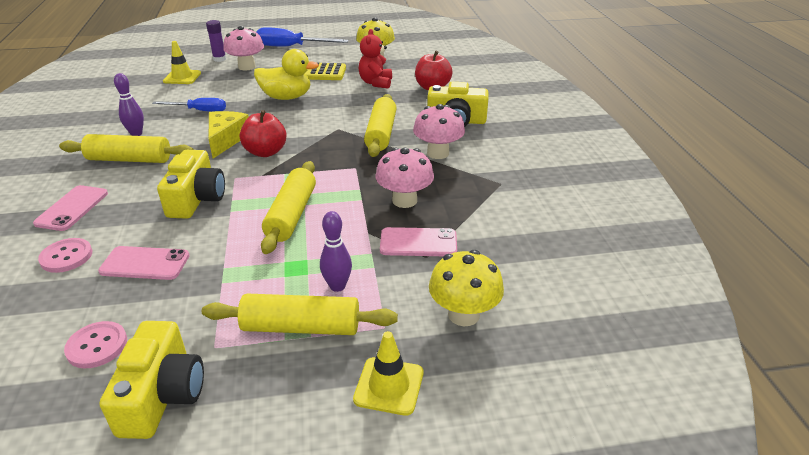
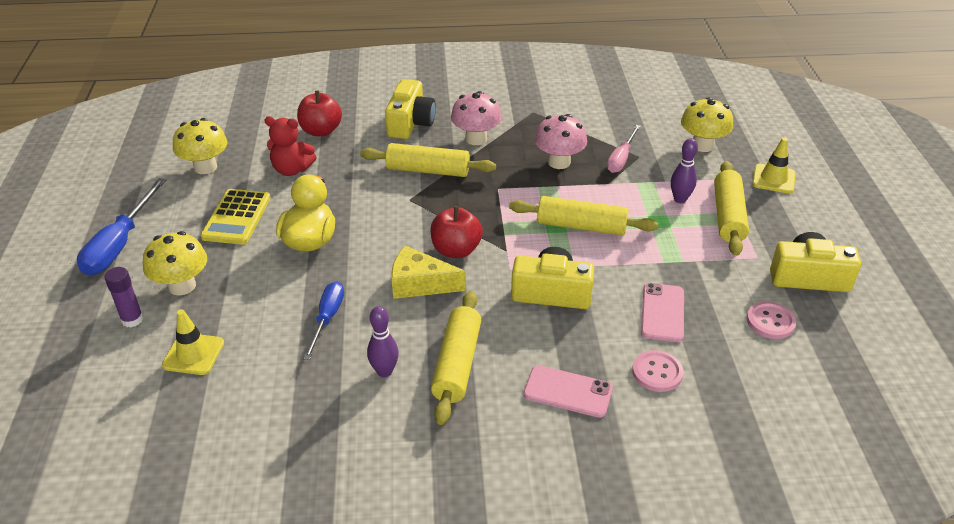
camera: 85 degrees left, 5 degrees up
(247, 67) = (182, 286): pink mushroom -> yellow mushroom
(418, 243) = (621, 159): pink phone -> pink screwdriver

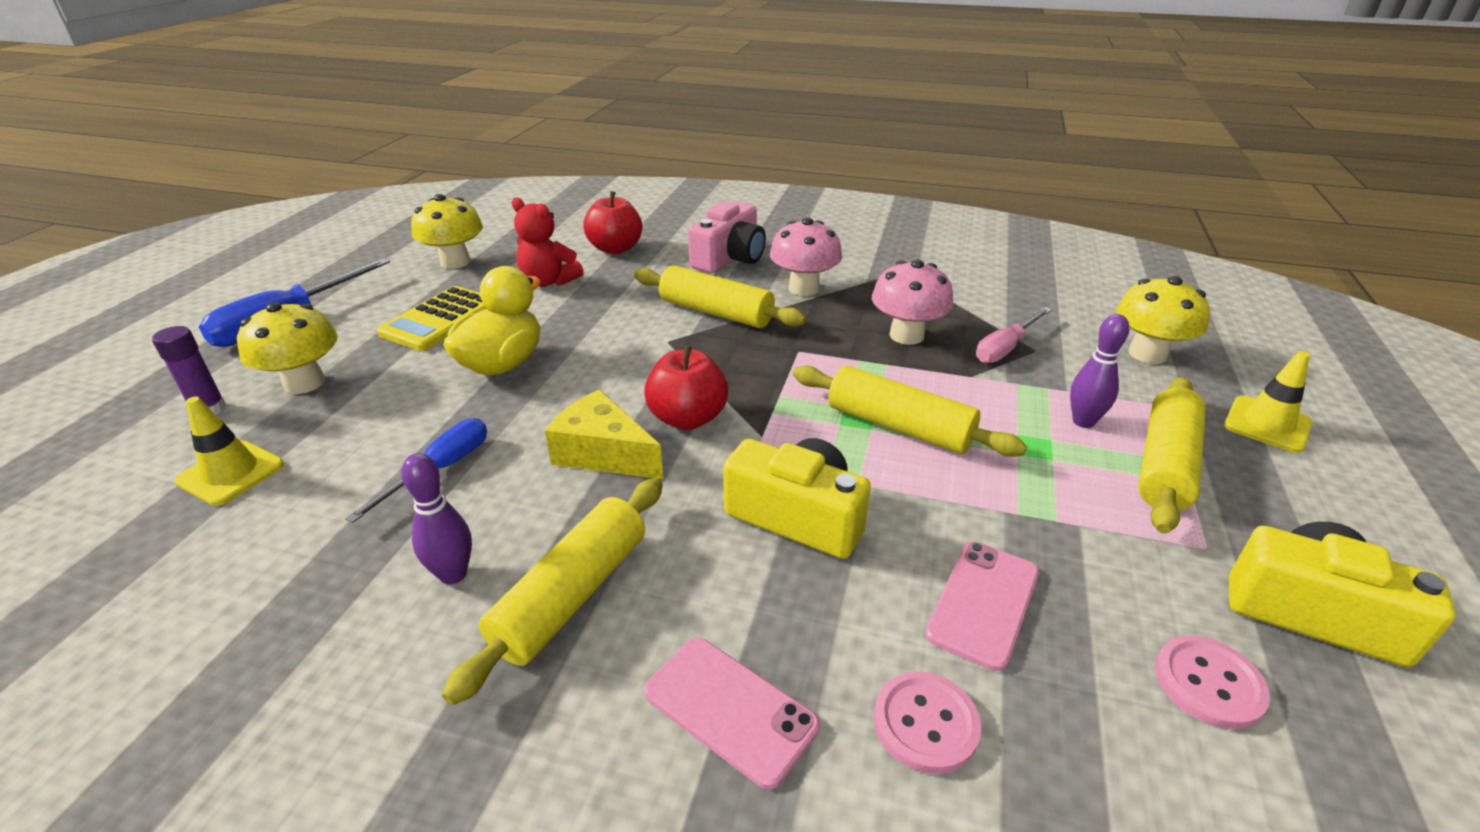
camera: 20 degrees right, 5 degrees down
(410, 123) = (729, 258): yellow camera -> pink camera

